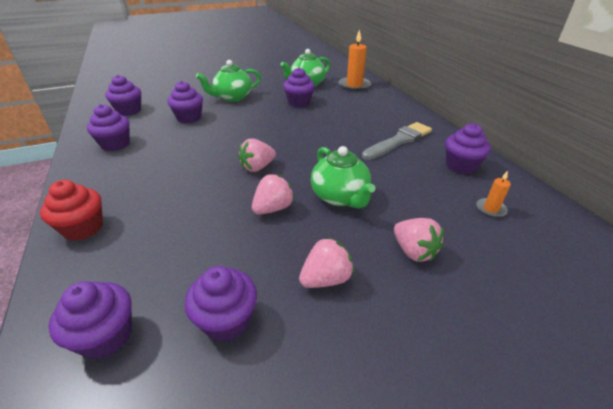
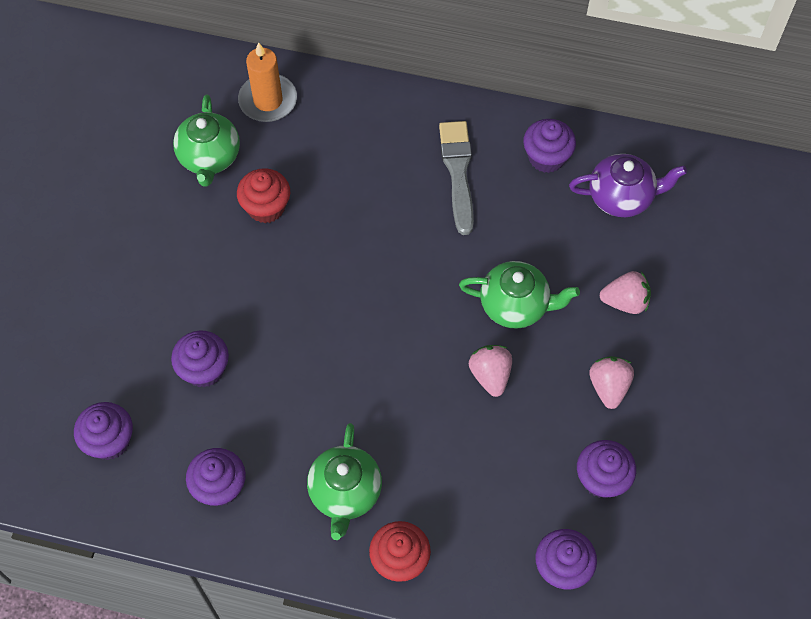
camera: 55 degrees left, 25 degrees up
(232, 97) = (175, 282): green teapot -> green teapot (345, 492)
(257, 167) = (403, 350): pink strawberry -> none
(299, 102) = (266, 207): purple cupcake -> red cupcake
(490, 209) = (621, 197): orange candle -> purple teapot

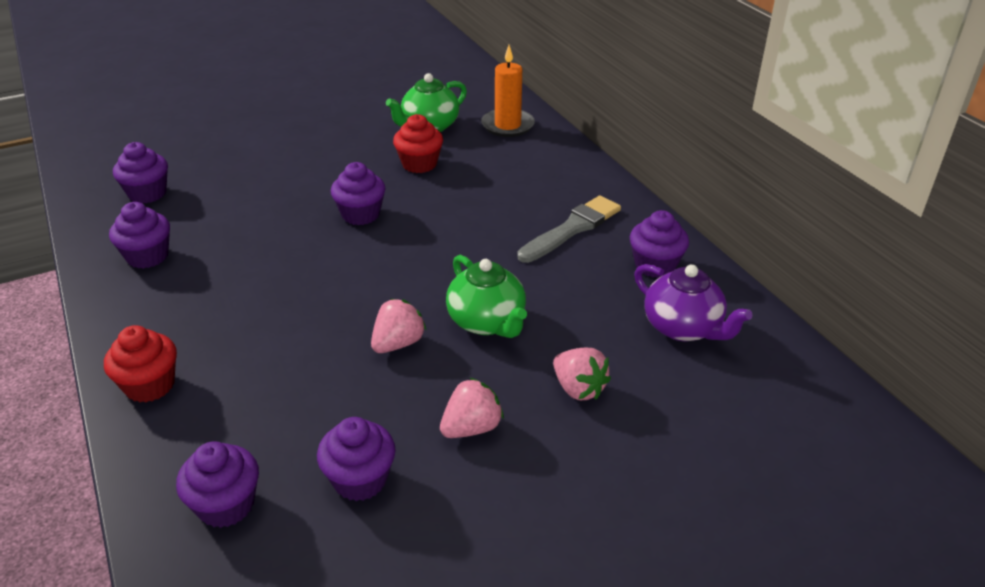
camera: 50 degrees right, 25 degrees down
(204, 369) = (248, 202): purple cupcake -> purple cupcake (360, 214)
(345, 492) = (196, 320): green teapot -> none

